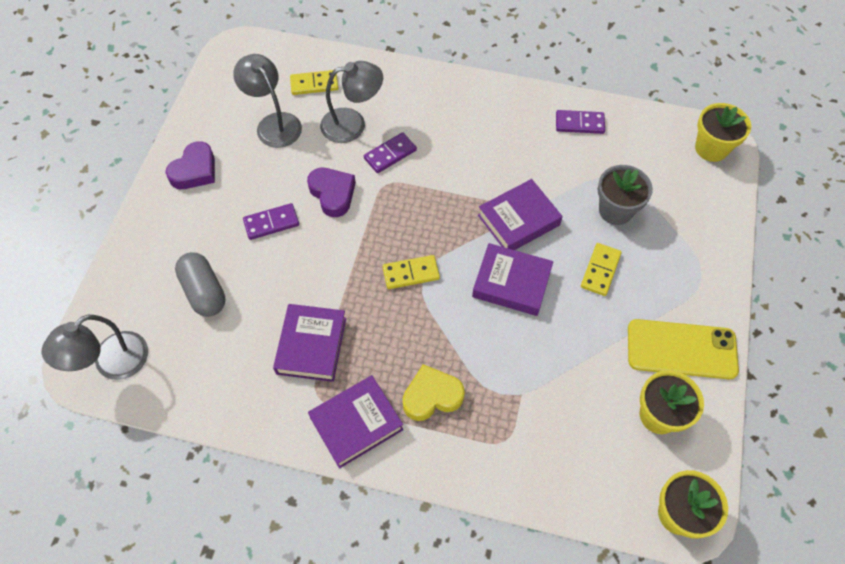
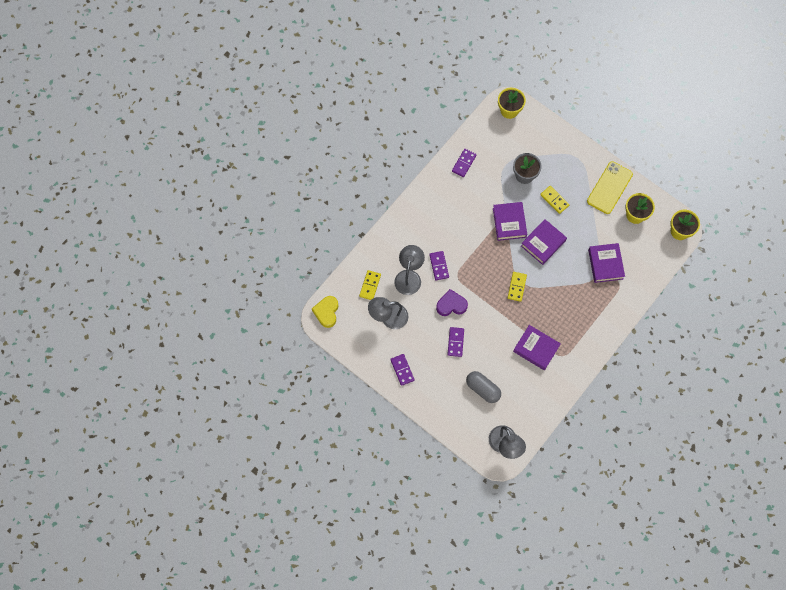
camera: 65 degrees left, 10 degrees up
(195, 171) = (402, 370): purple heart -> purple domino
(204, 292) = (483, 389): grey capsule -> grey capsule turned 45 degrees clockwise
(356, 423) = (584, 344): purple book -> purple book (605, 264)
(432, 396) = (585, 305): yellow heart -> yellow heart (326, 312)

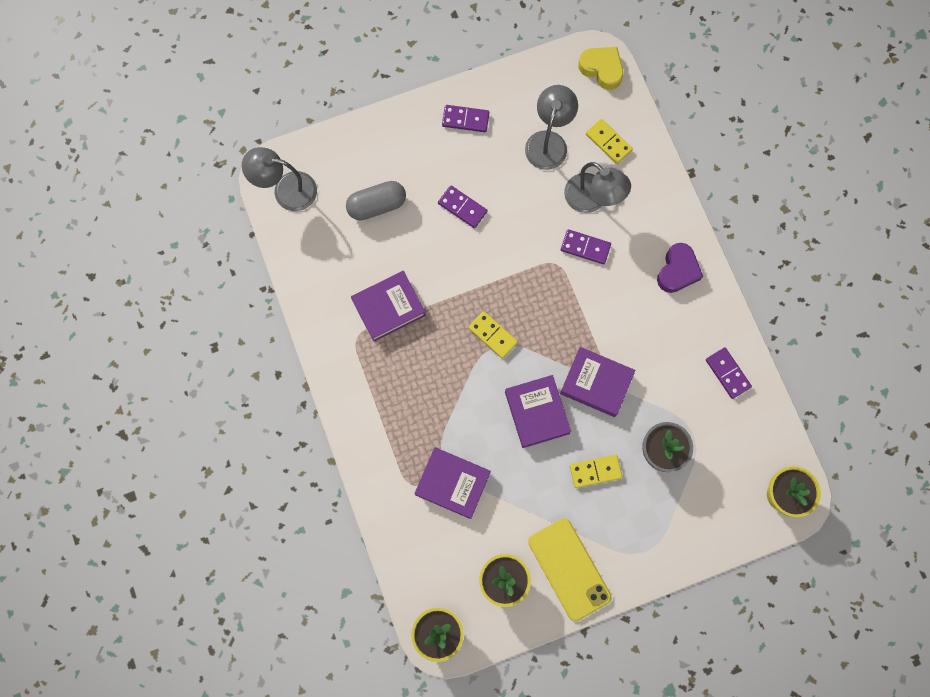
camera: 120 degrees right, 5 degrees up
(451, 305) = (518, 232): purple heart -> purple heart (677, 271)

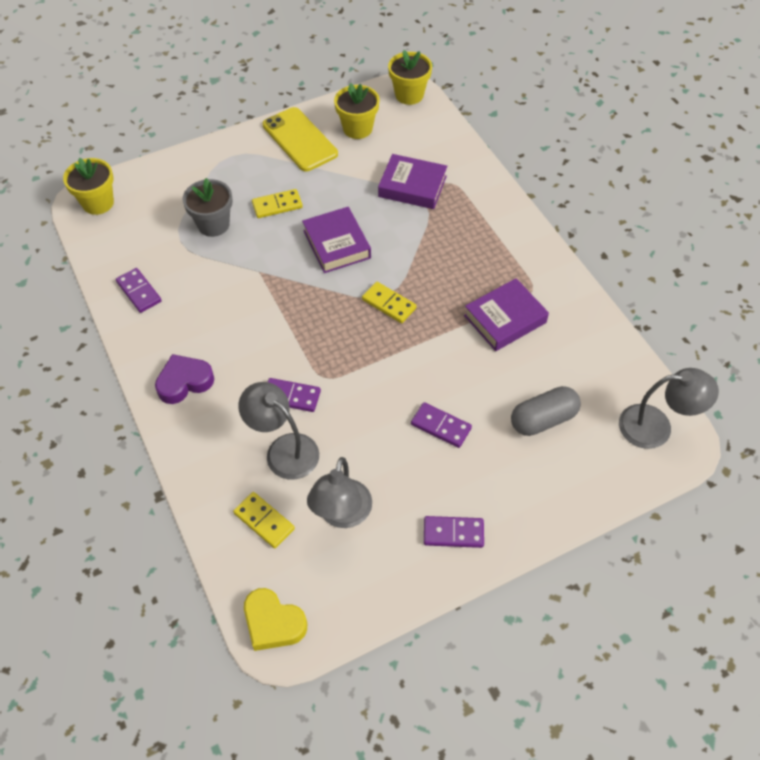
camera: 175 degrees right, 20 degrees down
(596, 383) = (277, 272): purple book -> none
(677, 271) = (184, 382): purple heart -> purple heart turned 45 degrees clockwise

